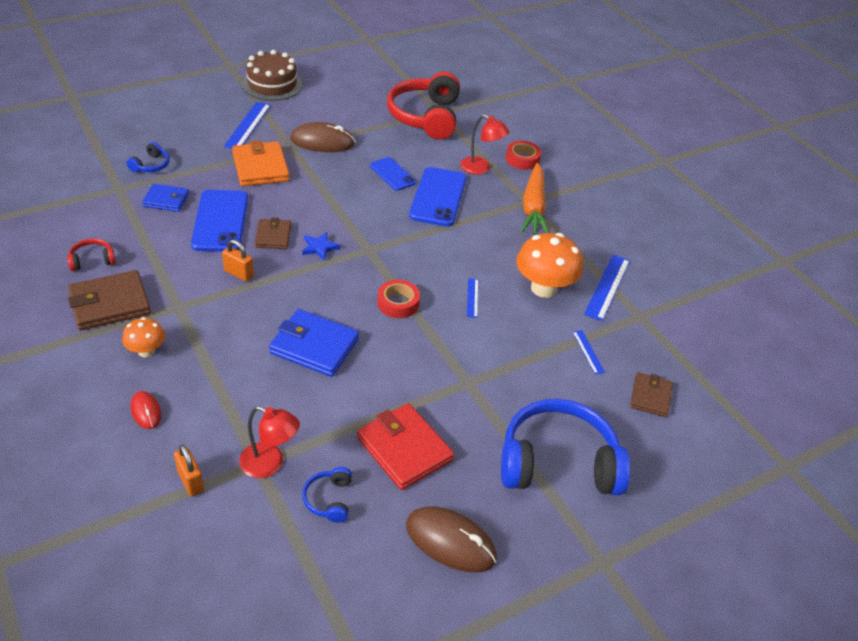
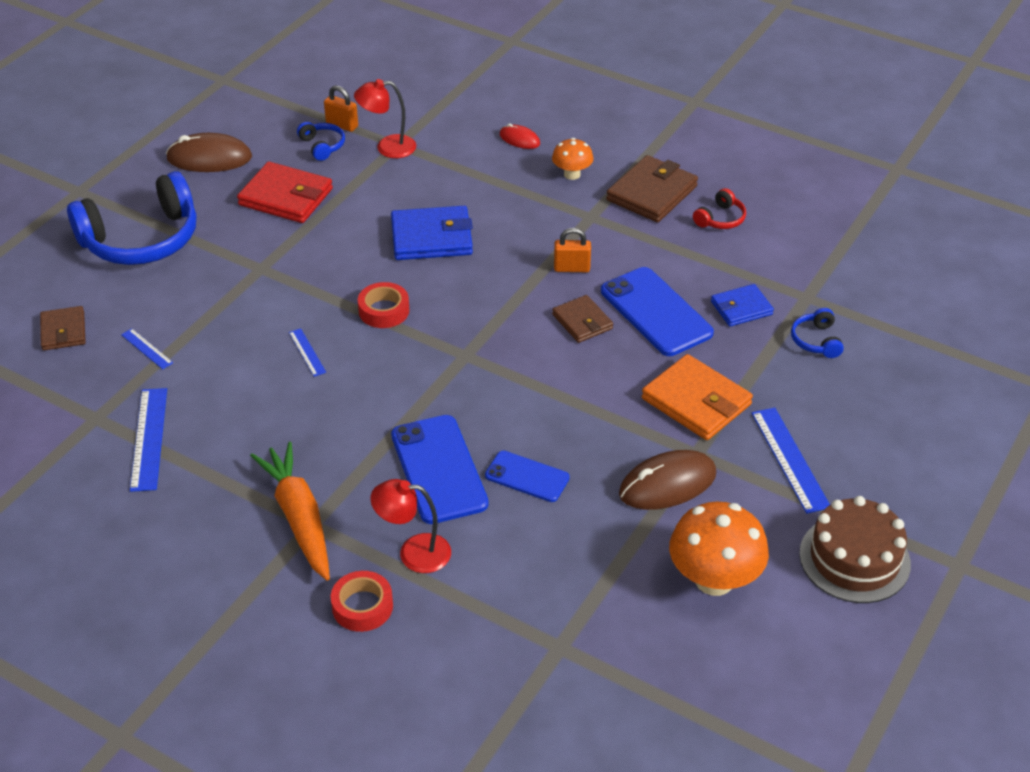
camera: 155 degrees right, 0 degrees up
(190, 481) = (436, 117): orange padlock -> orange padlock (342, 125)
(319, 248) = (520, 332): blue star -> none
(426, 117) = (570, 620): red headphones -> none
(544, 288) = (229, 401): orange mushroom -> orange mushroom (714, 579)

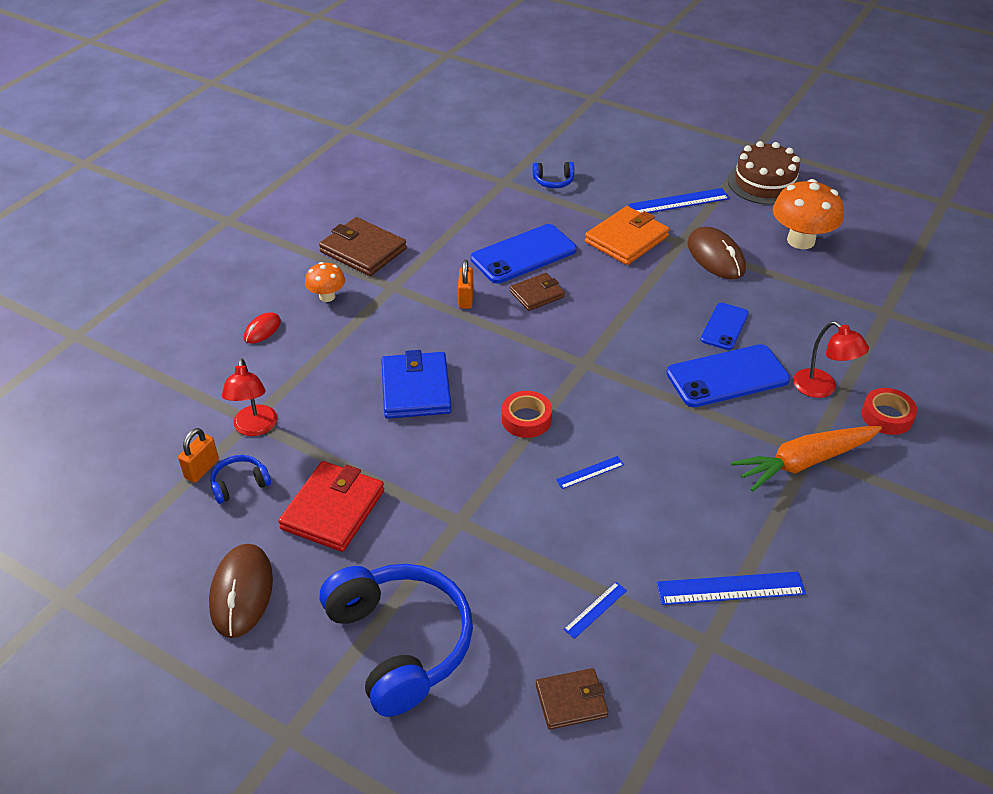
camera: 90 degrees left, 0 degrees up
(414, 552) = (822, 388): red lamp -> red lamp turned 45 degrees counterclockwise
(720, 219) = (403, 216): red headphones -> none
(741, 308) = (517, 212): blue wallet -> none

